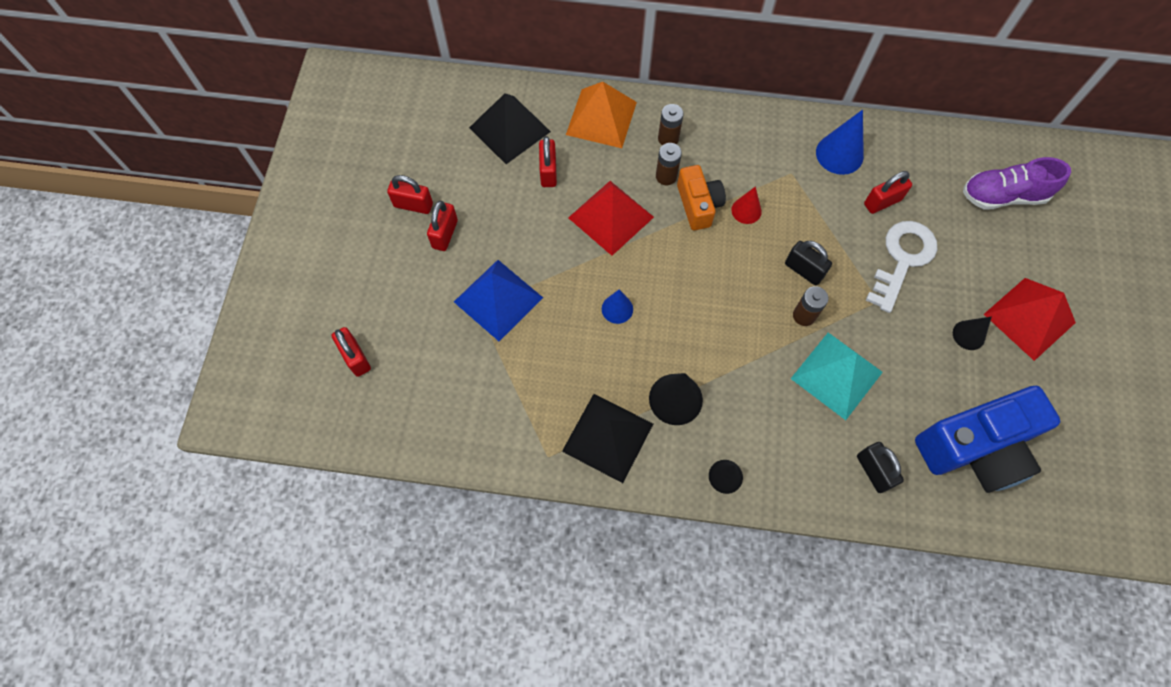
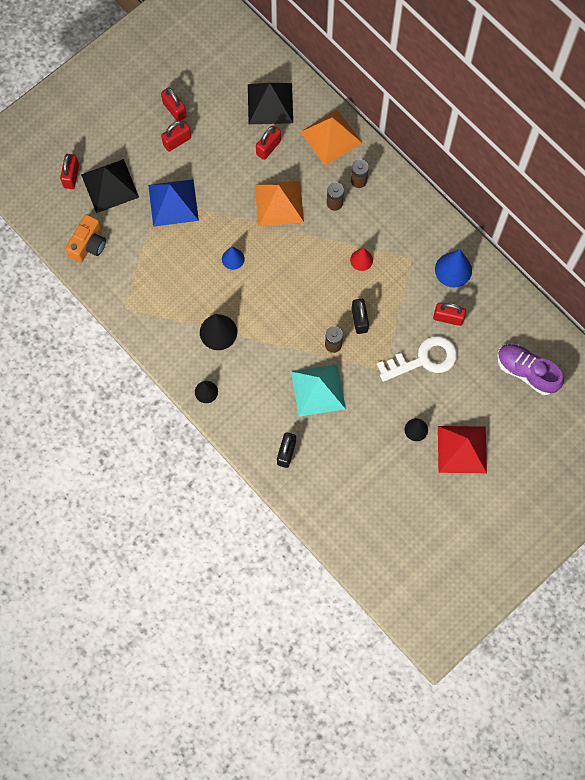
camera: 40 degrees right, 5 degrees up
(607, 437) = (164, 323): black pyramid -> black pyramid (110, 185)
(611, 217) = (279, 203): red pyramid -> orange pyramid
(698, 205) = (336, 235): orange camera -> orange camera (88, 244)
(975, 448) = (354, 487): blue camera -> none

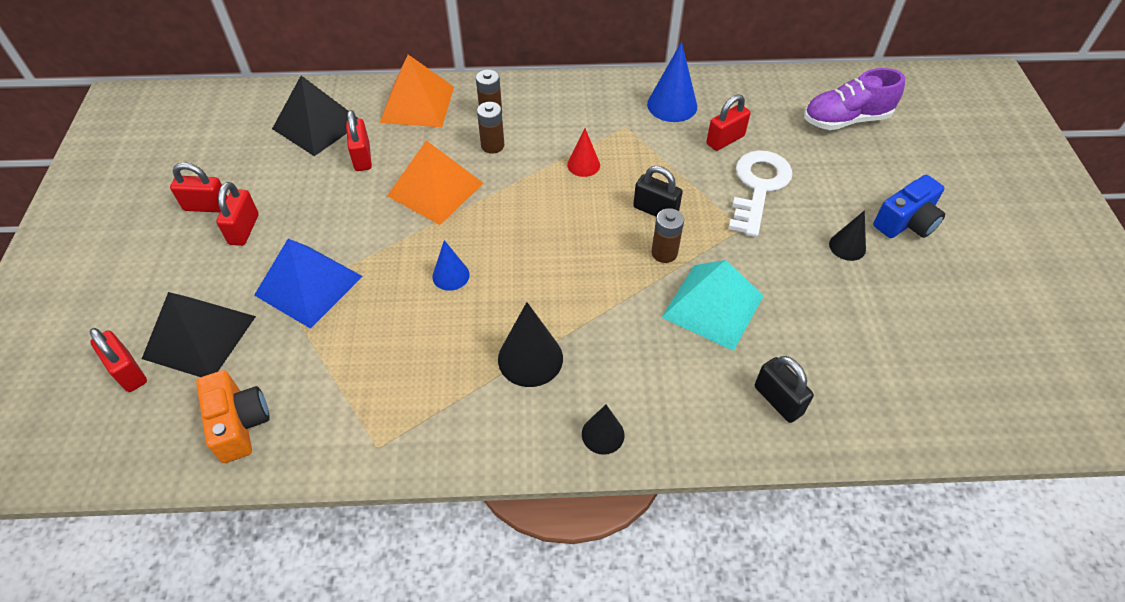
camera: 50 degrees left, 20 degrees down
(462, 449) = (906, 222): red pyramid -> blue camera

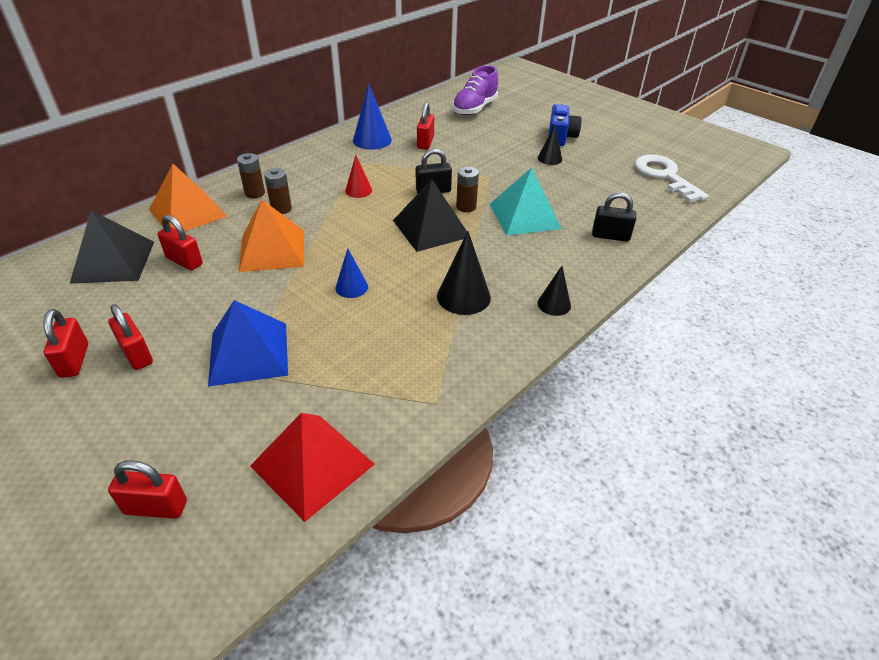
camera: 45 degrees left, 10 degrees down
(199, 337) = (195, 440): black pyramid -> black pyramid (431, 228)
(207, 206) = (74, 360): red padlock -> red padlock turned 60 degrees counterclockwise
(239, 424) = (312, 465): orange camera -> red pyramid
(758, 187) = (472, 155): white key -> white key (664, 176)

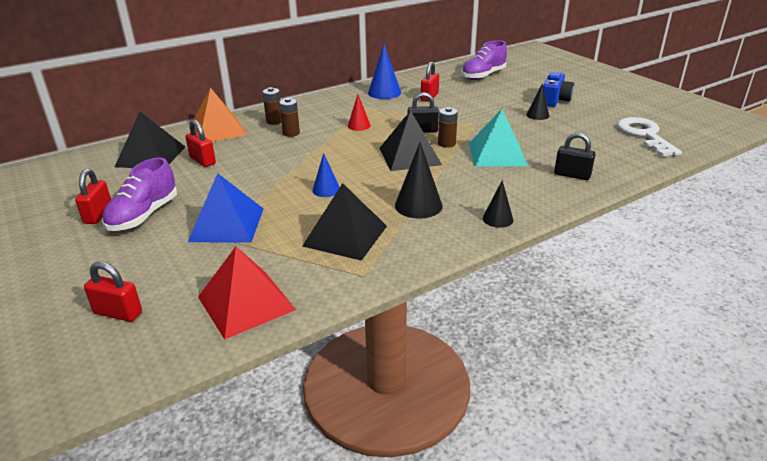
camera: 15 degrees right, 10 degrees down
(137, 354) = (143, 216): red padlock -> purple shoe
(272, 250) = (272, 159): orange pyramid -> none
(396, 350) = (345, 235): none -> black pyramid

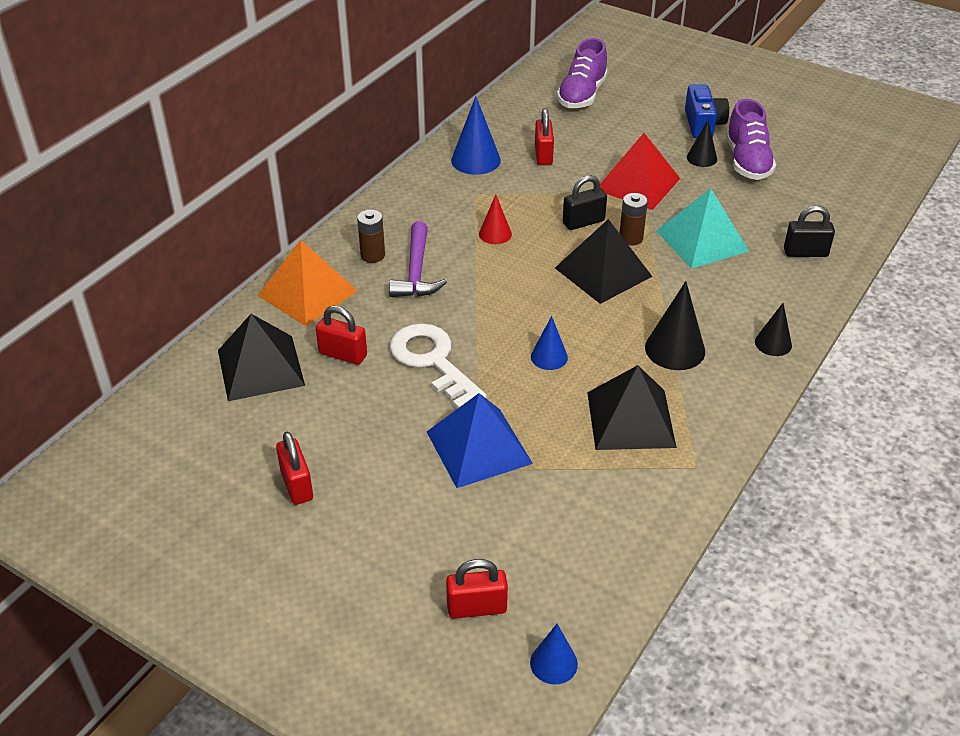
camera: 25 degrees left, 10 degrees up
(126, 366) = (553, 663): none -> blue cone
(143, 216) = (359, 468): purple shoe -> purple shoe (747, 162)
(246, 303) = (604, 545): red pyramid -> red pyramid (638, 184)
(291, 133) = (416, 271): brown battery -> purple hammer
(644, 135) = (841, 164): white key -> white key (432, 361)

